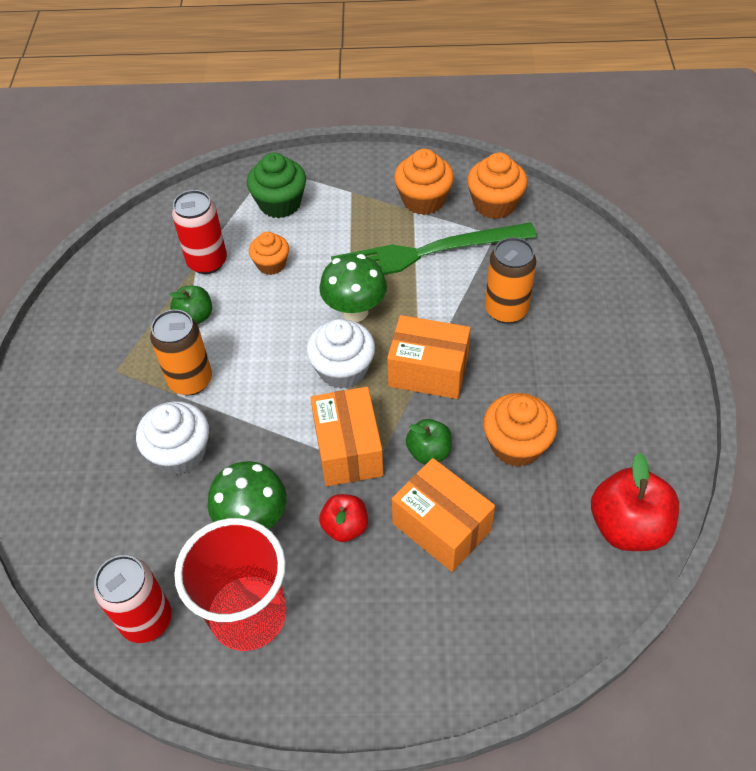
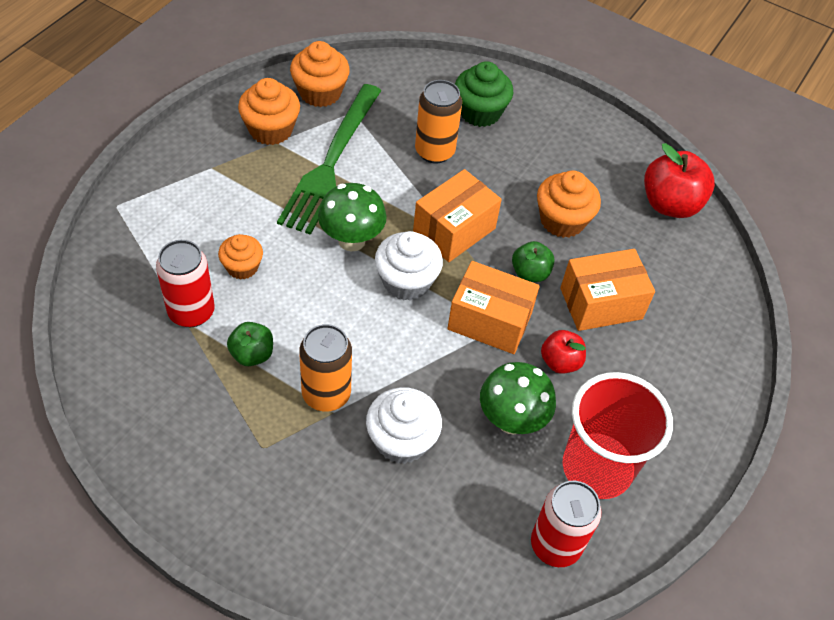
camera: 65 degrees left, 0 degrees up
(280, 203) = (172, 222): green cupcake -> green cupcake (480, 112)

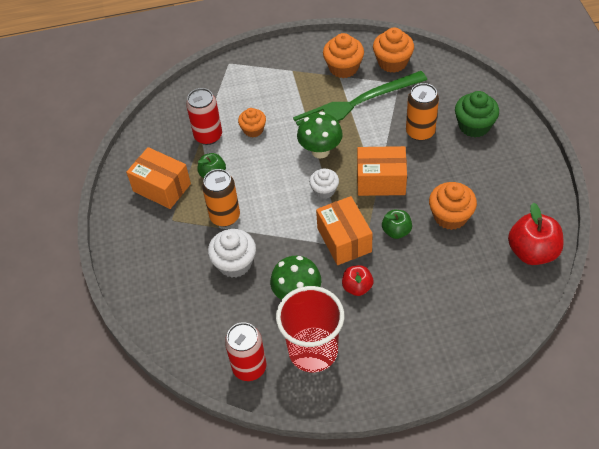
camera: 55 degrees right, 0 degrees up
(406, 281) = (324, 190): white cupcake -> white cupcake, size x0.65
(601, 303) = (418, 275): orange box -> orange box (162, 187)

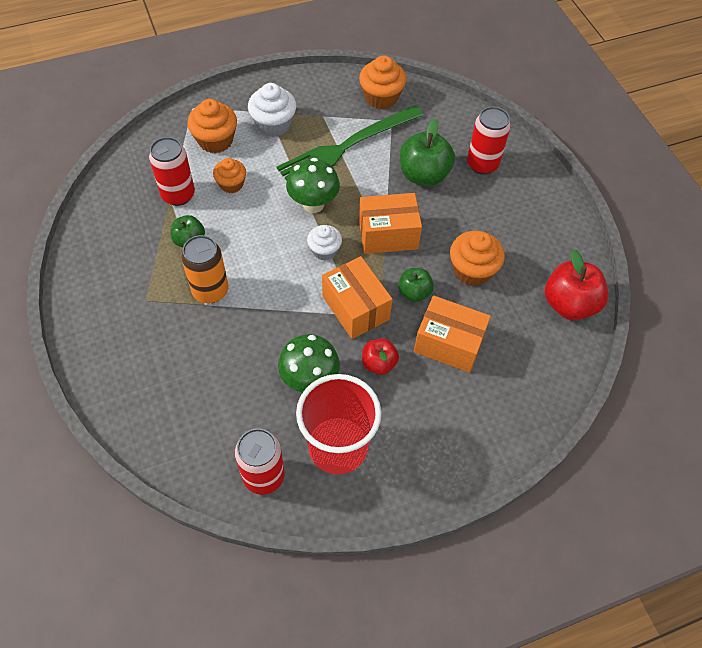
camera: 15 degrees left, 5 degrees up
(162, 187) = (129, 261): orange box -> orange box (448, 344)
(234, 263) = (229, 347): white cupcake -> white cupcake (273, 124)
(343, 68) = (326, 106): orange cupcake -> orange cupcake (215, 140)
(420, 132) = (423, 175): orange can -> green apple
(474, 126) = (482, 164): green cupcake -> red can

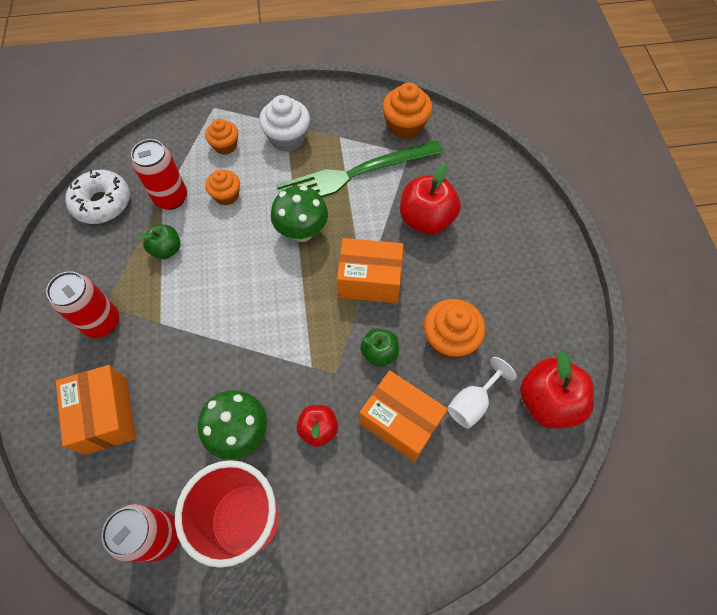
camera: 15 degrees right, 5 degrees up
(111, 210) = (102, 203): none -> white donut
(210, 291) = (170, 309): orange can -> none
(215, 140) = (225, 146): orange cupcake -> orange cupcake, size x0.65
(324, 250) = (298, 286): white cupcake -> none
(355, 308) = (312, 358): orange box -> orange box (106, 415)
(423, 175) = (426, 219): green apple -> red apple
(482, 164) = (492, 218): red can -> red can (102, 322)
(506, 317) = (472, 403): none -> white goblet

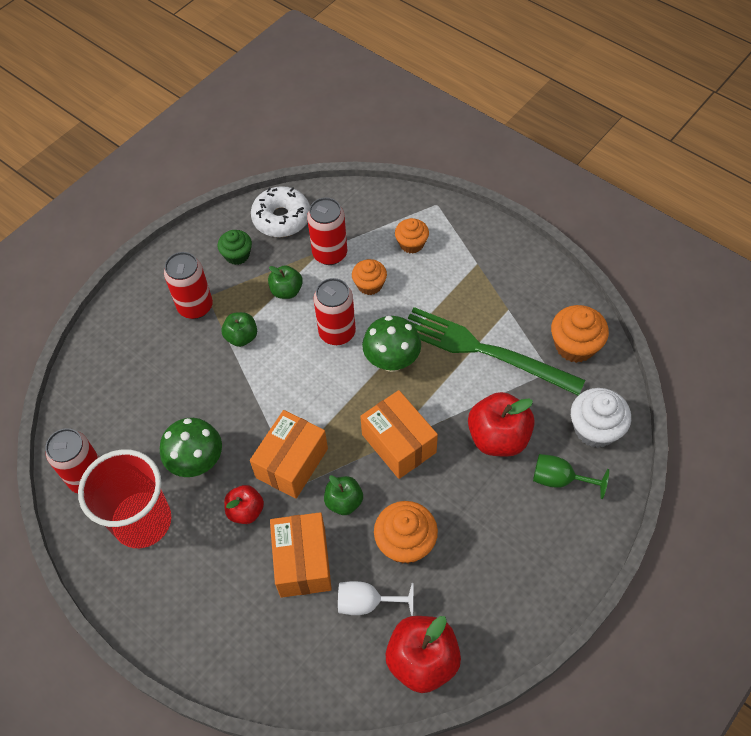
camera: 50 degrees right, 5 degrees down
(94, 256) = (237, 255): none -> green cupcake
(106, 415) = (136, 372): orange box -> orange box (292, 463)
(168, 311) = (241, 337): none -> green apple
(240, 246) = (337, 332): none -> red can
(287, 138) = (465, 276): white cupcake -> white cupcake (595, 429)
(490, 212) = (559, 479): none -> green goblet

